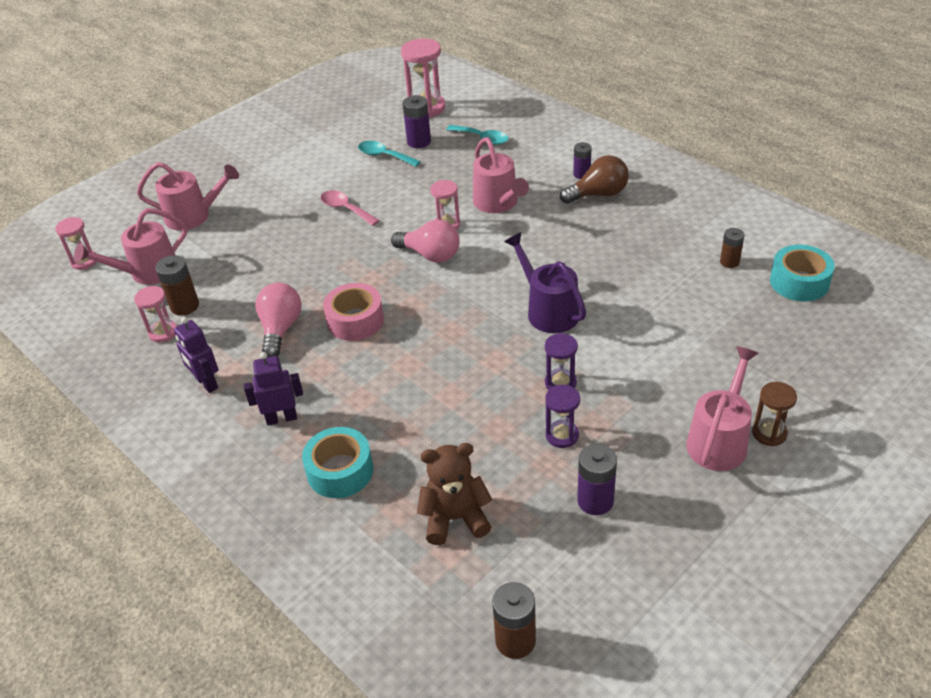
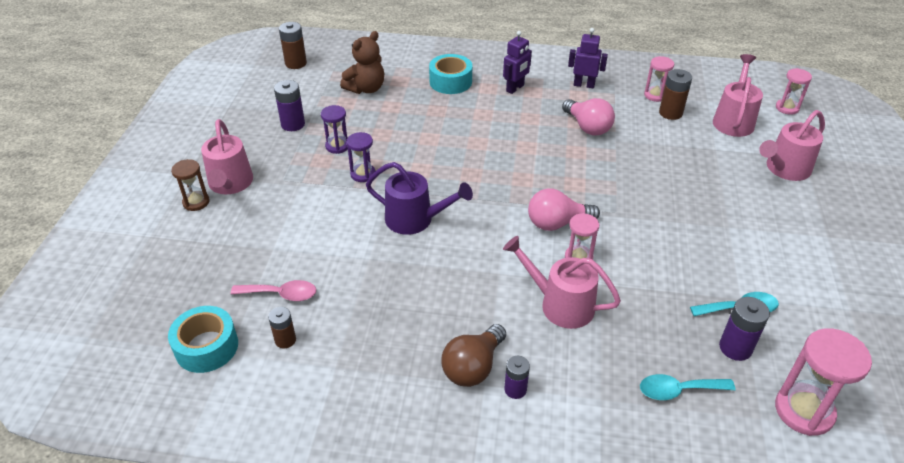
camera: 140 degrees right, 0 degrees up
(345, 209) = (683, 232): pink spoon -> pink spoon (281, 294)
(355, 320) = (546, 152): pink tape -> none

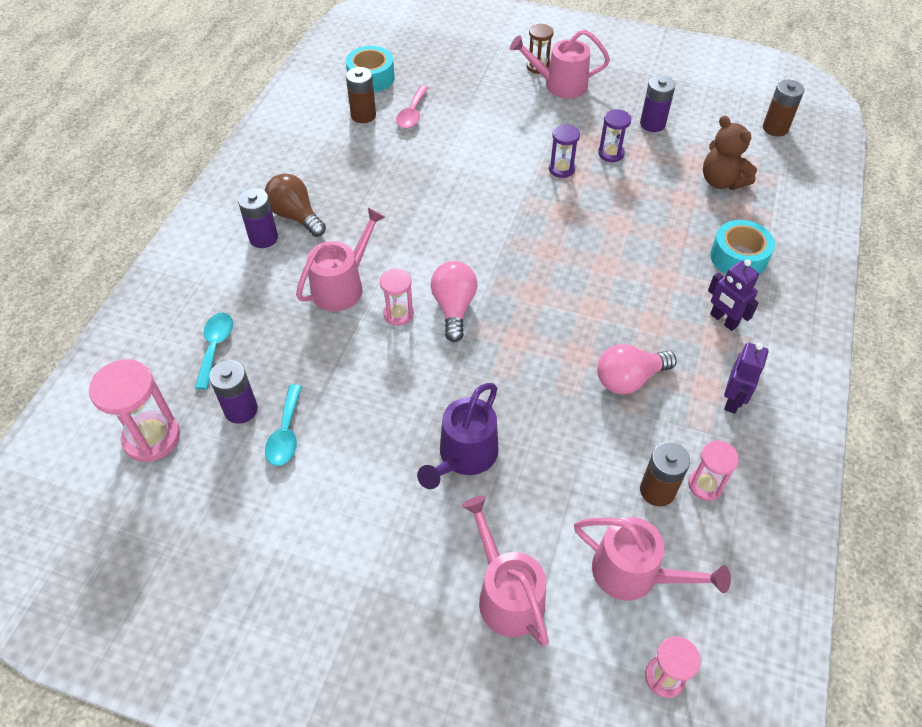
camera: 100 degrees right, 10 degrees up
(285, 340) = (363, 115): brown battery -> brown battery, size x1.50
(415, 219) = (484, 200): purple watering can -> purple watering can (464, 456)
(515, 389) = (263, 238): purple battery -> purple battery, size x1.50

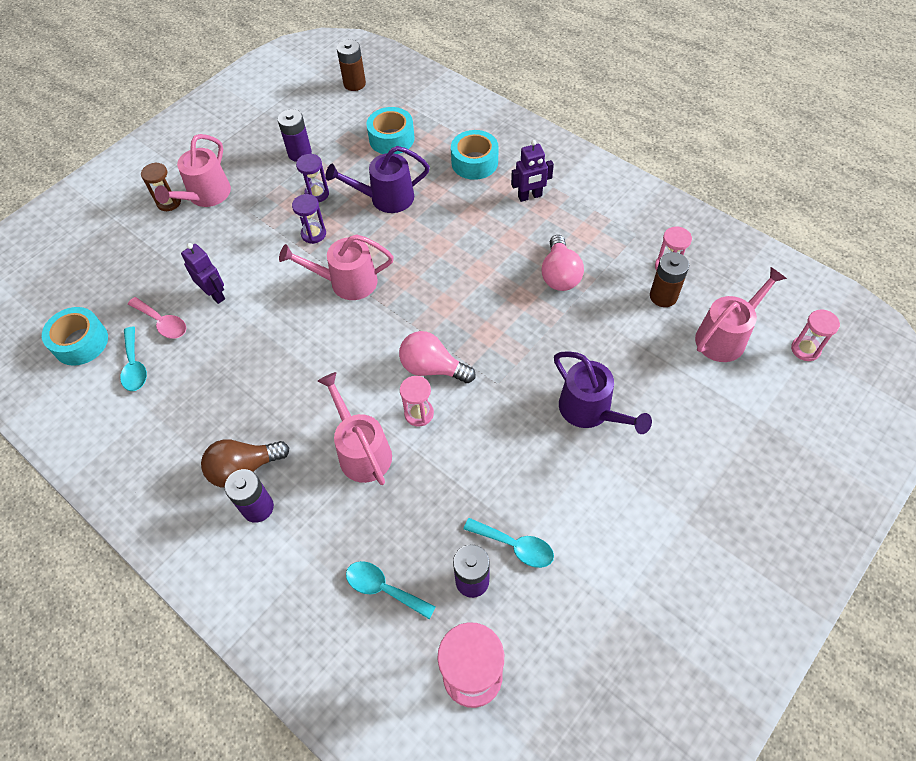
camera: 65 degrees left, 5 degrees up
(363, 115) = (134, 366): brown battery -> turquoise spoon
(506, 594) = (720, 422): pink watering can -> pink watering can (346, 282)
(639, 204) = (385, 198): none -> purple watering can
(721, 181) = (391, 138): brown teddy bear -> turquoise tape
(733, 400) = (603, 221): purple robot -> purple robot (215, 294)

